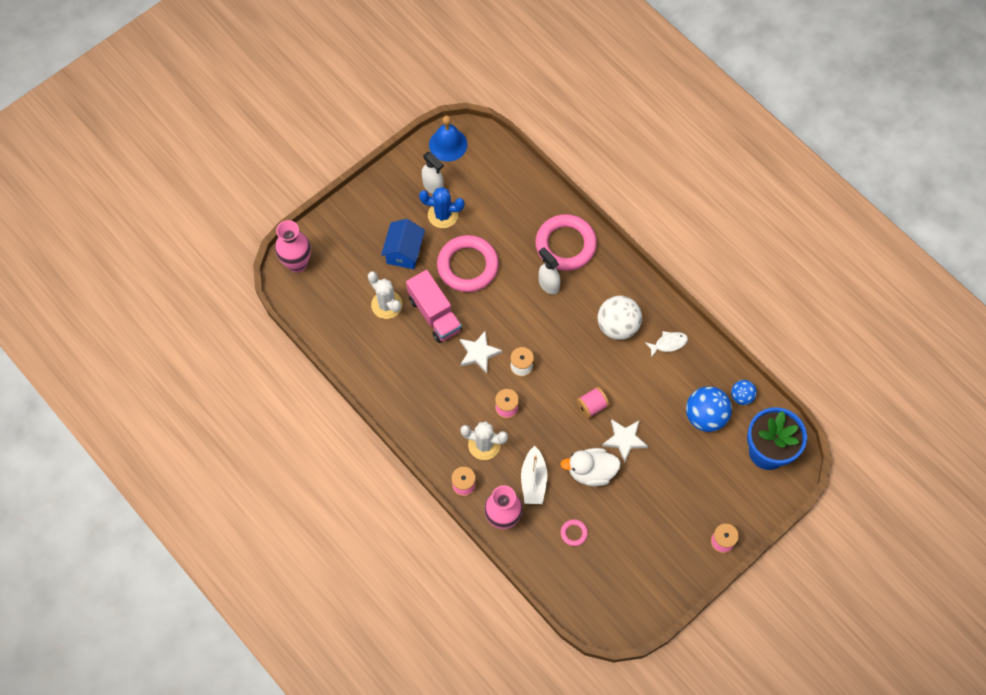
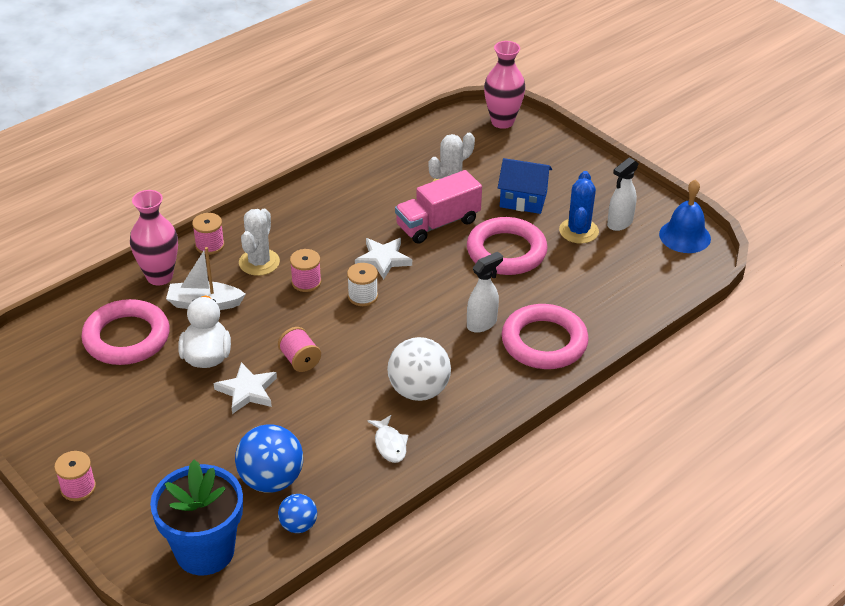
camera: 90 degrees right, 25 degrees down
(574, 533) = (126, 338): pink ring -> pink ring, size x2.43

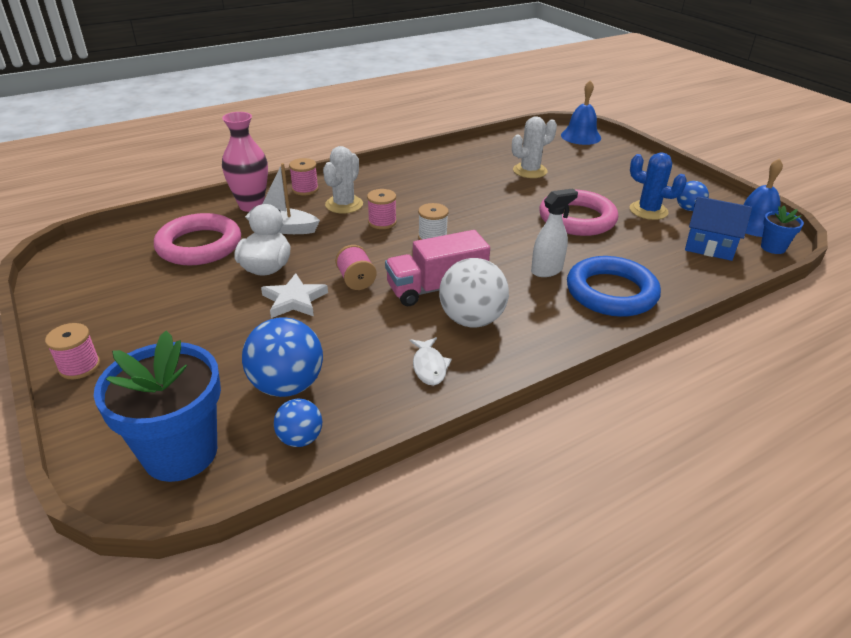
camera: 10 degrees right, 5 degrees down
(383, 259) = (458, 213): white star -> none
(438, 223) = (514, 194): pink truck -> pink truck (436, 288)
(502, 122) = (581, 136): pink vase -> blue bell
(523, 199) = (596, 185): blue house -> blue house (709, 246)
(544, 342) = (611, 292): pink ring -> blue ring
(578, 231) = (648, 211): blue cactus -> blue cactus turned 75 degrees counterclockwise
(619, 223) = (688, 209): white spray bottle -> blue ball
(698, 266) = (773, 247): none -> blue flower pot

